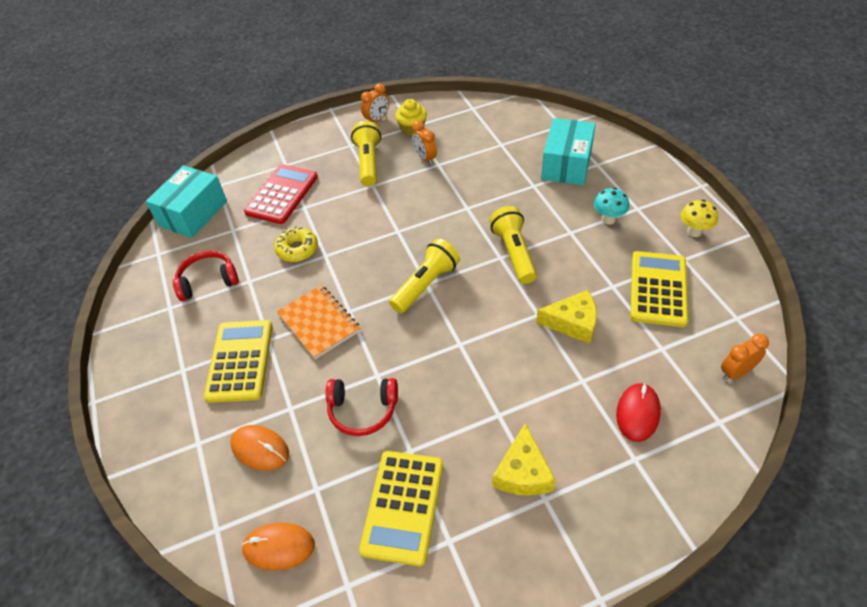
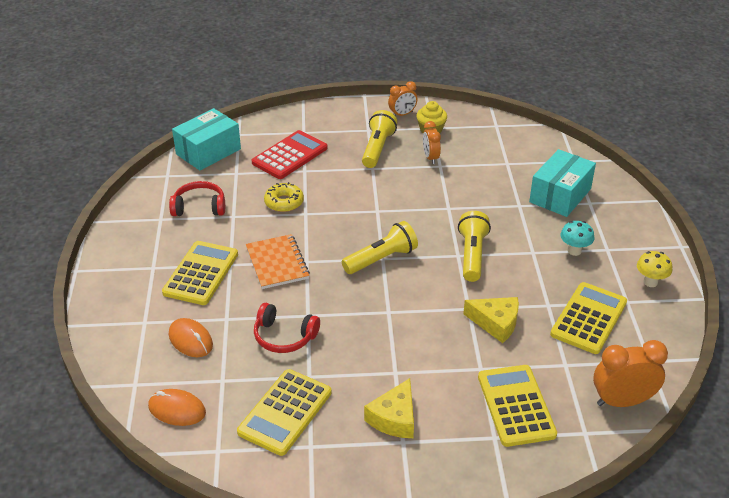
camera: 15 degrees right, 10 degrees down
(638, 413) = (516, 406): red mouse -> yellow calculator
(736, 373) = (622, 401): orange clock -> orange clock, size x1.63

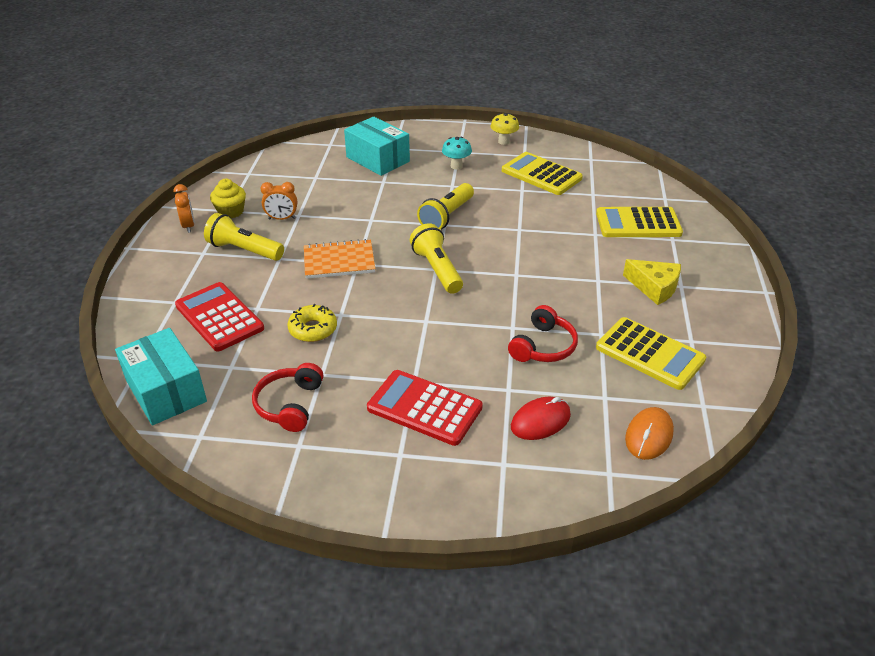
camera: 80 degrees left, 0 degrees up
(190, 340) = (540, 421): orange mouse -> red mouse
(201, 273) = (424, 408): yellow calculator -> red calculator
(277, 263) = (423, 343): orange notebook -> orange notebook (339, 261)
(472, 255) = (446, 216): yellow flashlight -> yellow flashlight turned 75 degrees counterclockwise
(496, 323) = (540, 218): yellow cheese -> none
(622, 401) = (633, 177): orange clock -> none

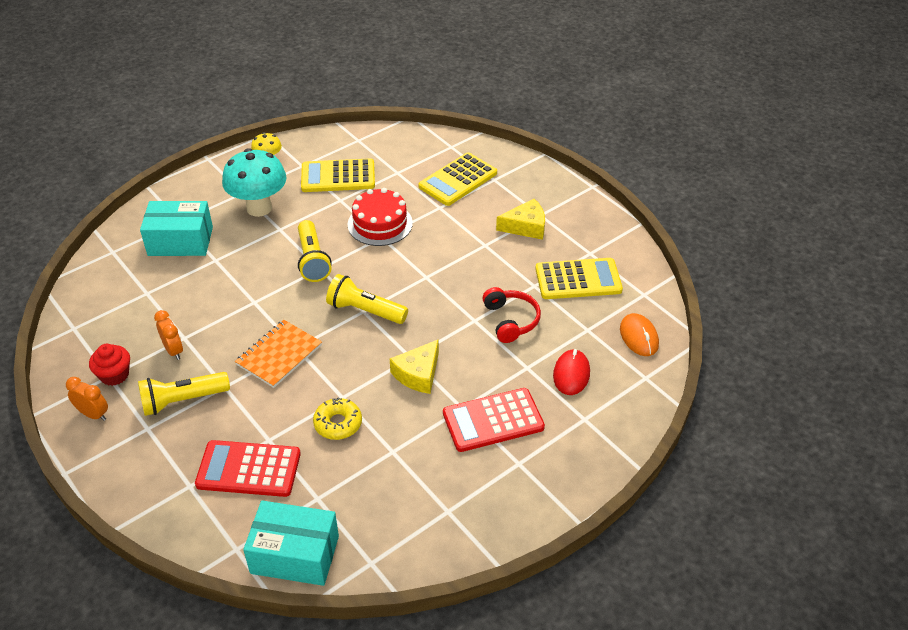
camera: 45 degrees left, 5 degrees up
(231, 212) = (114, 375): yellow cupcake -> red cupcake
(282, 218) = (173, 350): orange clock -> orange clock turned 75 degrees counterclockwise
(289, 404) = (401, 490): red headphones -> none
(415, 335) = (418, 374): none -> yellow cheese
(456, 166) = (259, 208): turquoise mushroom -> turquoise mushroom, size x1.97
(530, 220) = (380, 224): none -> red cake

